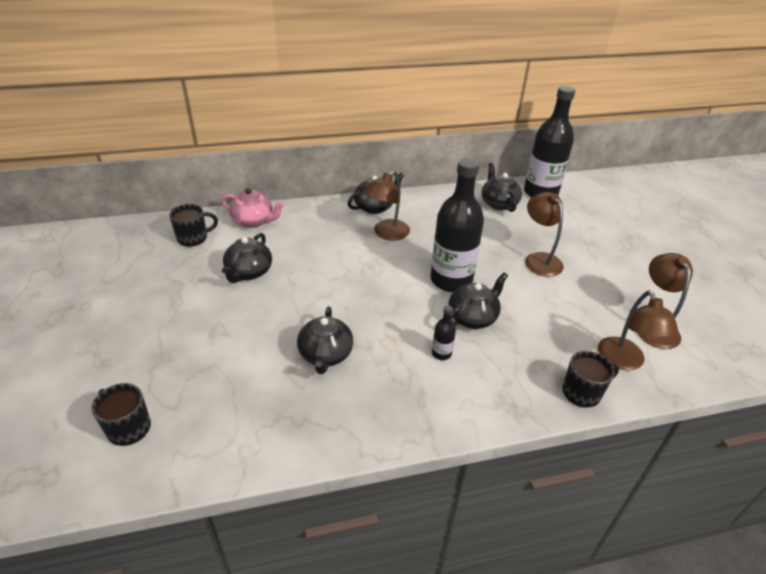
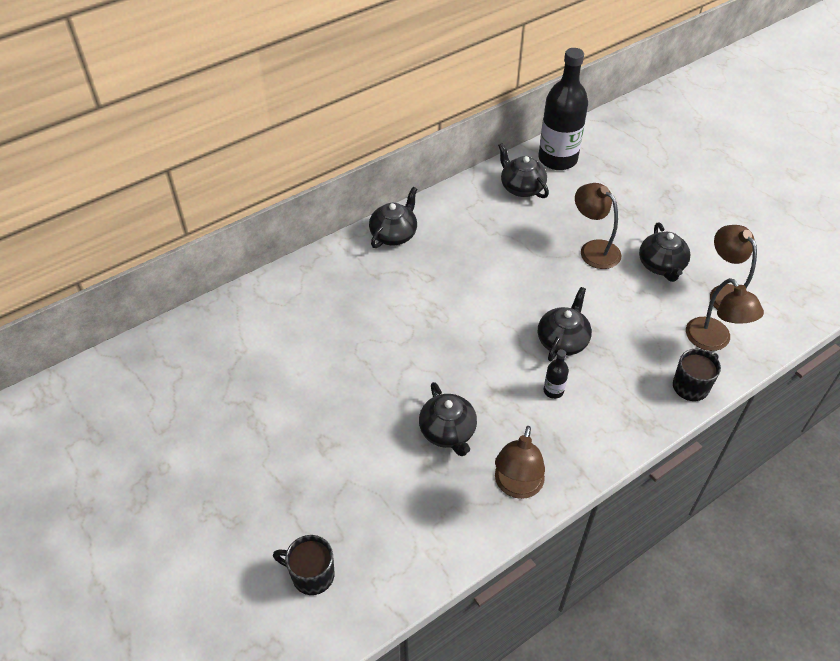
camera: 20 degrees left, 10 degrees up
(193, 238) = (219, 342): black mug -> none
(248, 272) = (311, 365): black teapot -> black teapot (661, 266)
(253, 221) = (272, 297): pink teapot -> none
(387, 234) = (427, 267): brown lamp -> brown lamp (517, 486)
(451, 280) = (521, 304): black bottle -> none

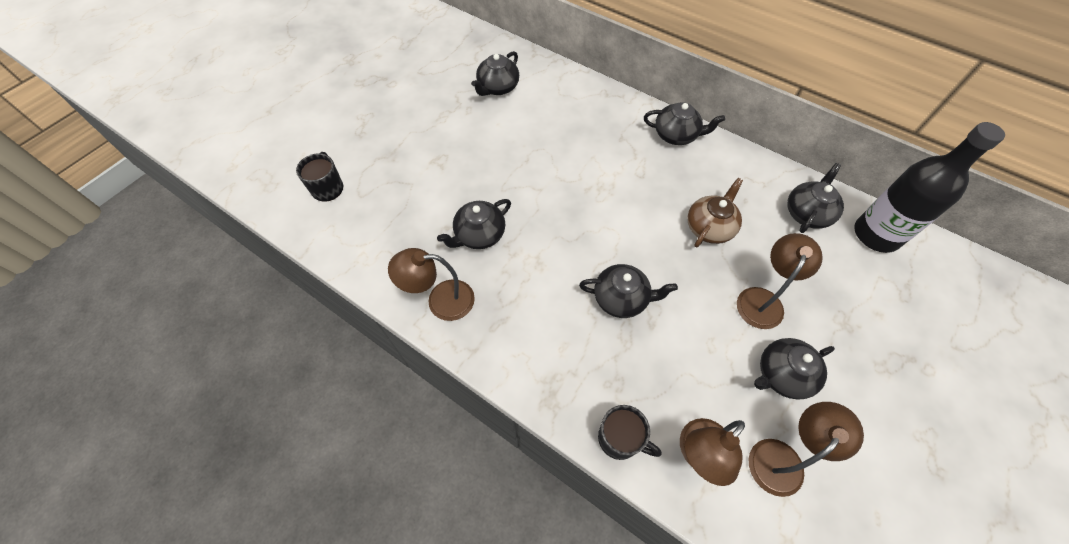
camera: 70 degrees right, 10 degrees up
(240, 358) = (497, 87): none -> black teapot
(511, 253) = (709, 227): none -> brown teapot
(553, 391) = (556, 305): black bottle -> none

